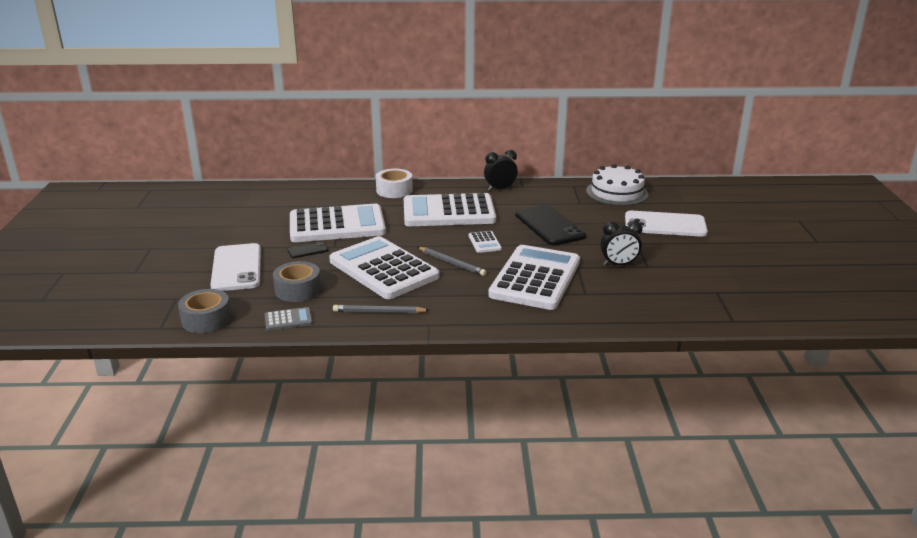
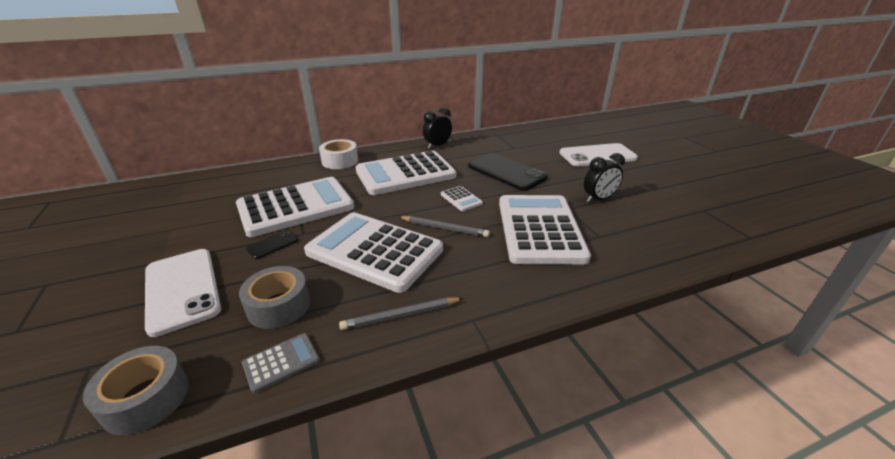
camera: 20 degrees left, 5 degrees up
(617, 192) = (534, 135): white cake -> none

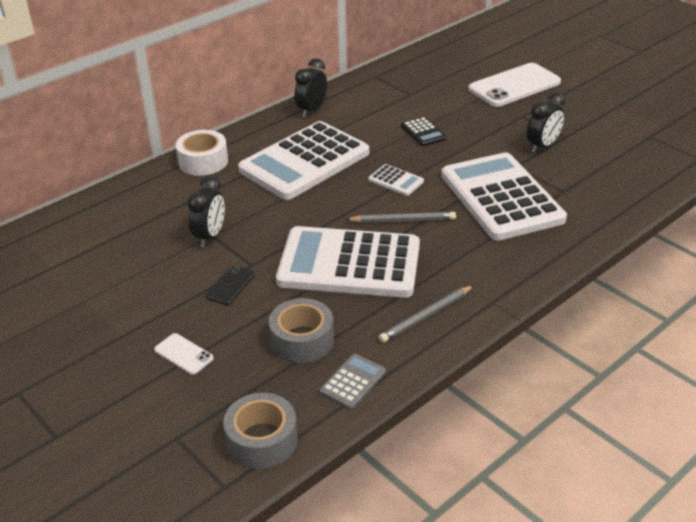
camera: 20 degrees left, 5 degrees up
(182, 289) = (184, 354): white phone -> white phone, size x0.46
(296, 207) = (210, 236): white calculator -> black clock
(506, 172) = (423, 132): black phone -> black calculator

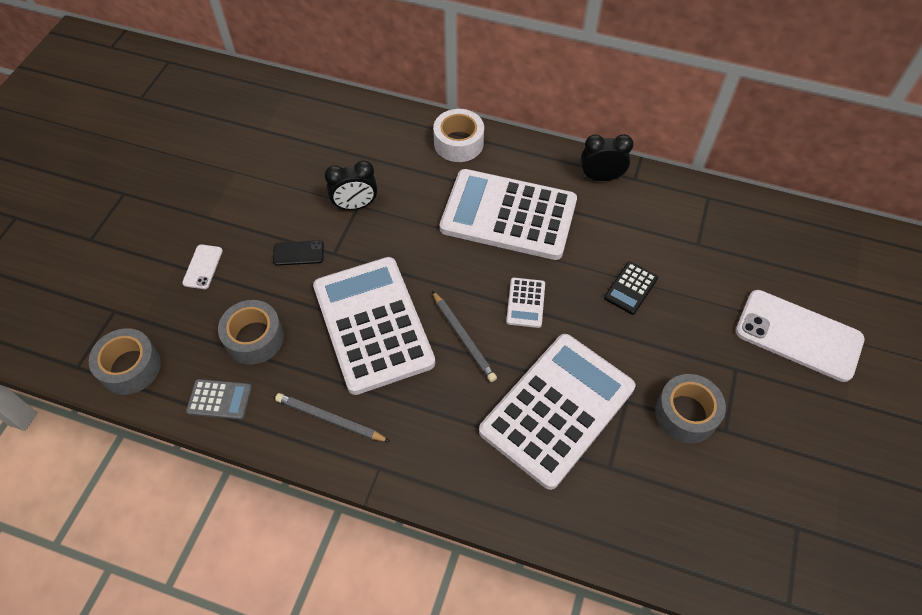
camera: 60 degrees right, 20 degrees up
(543, 146) = (686, 413): black clock -> grey tape

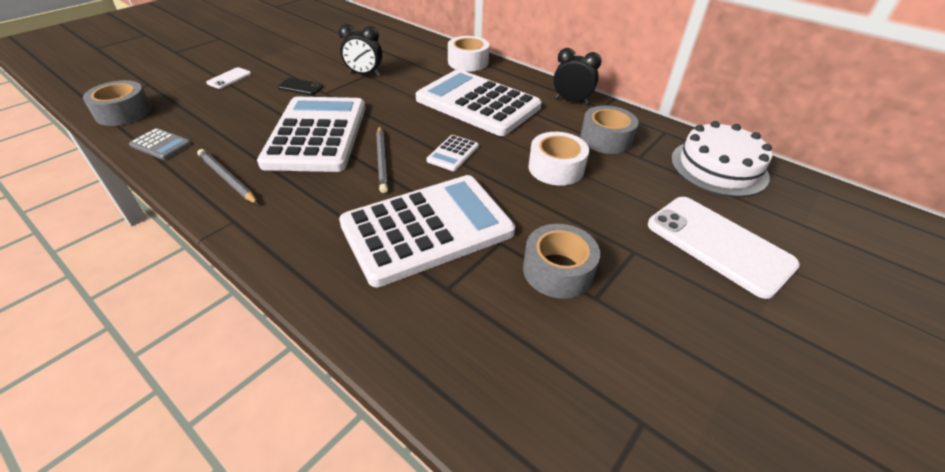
camera: 20 degrees right, 15 degrees down
(254, 338) = (223, 120): grey tape -> grey tape (606, 139)
(630, 288) = (556, 168): black calculator -> white tape
(771, 234) = (718, 167): none -> white cake

